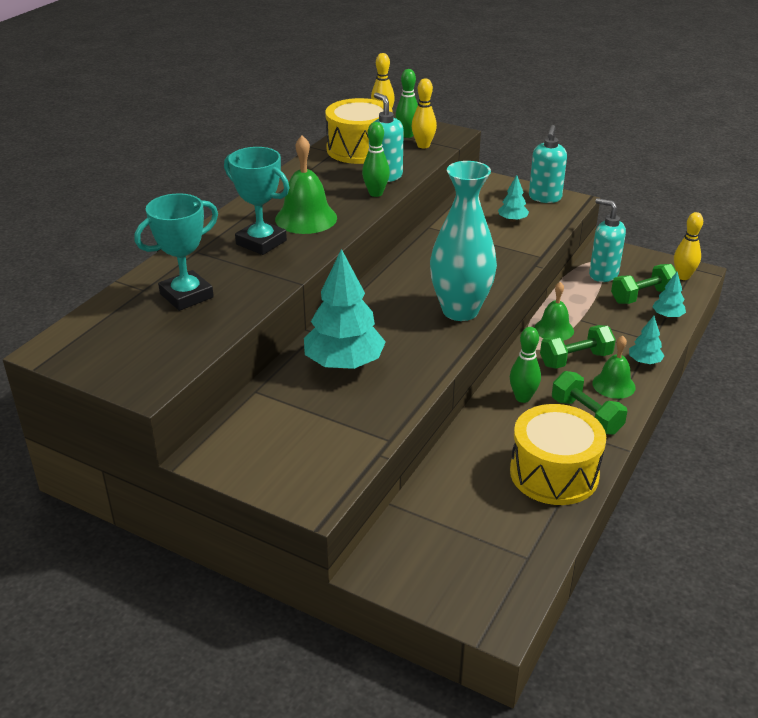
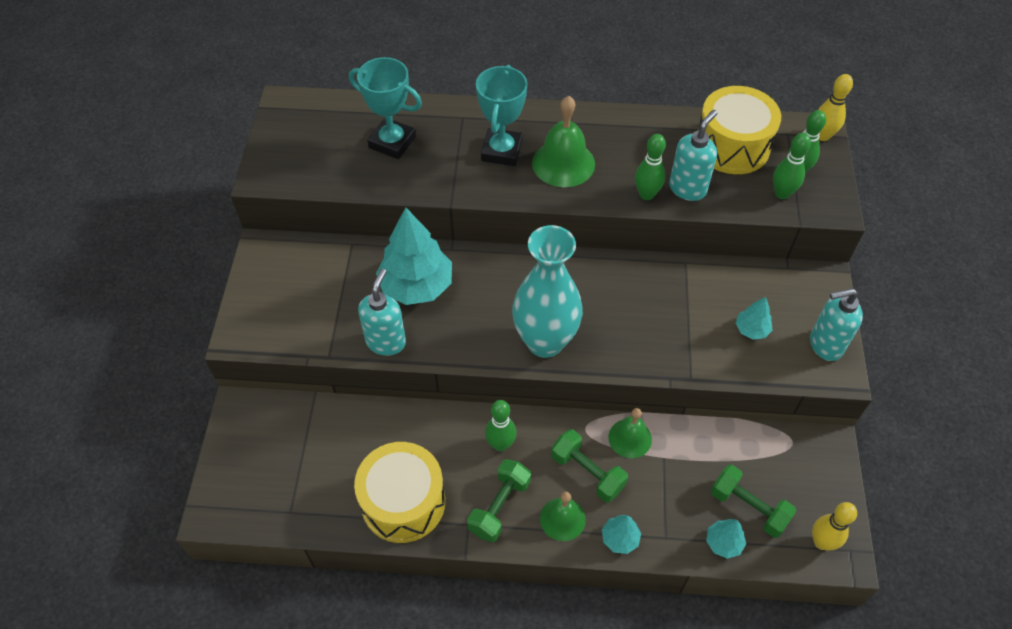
camera: 65 degrees right, 20 degrees up
(423, 145) = (782, 193): yellow bowling pin -> green bowling pin
(603, 274) = (768, 456): turquoise soap dispenser -> turquoise soap dispenser (386, 342)

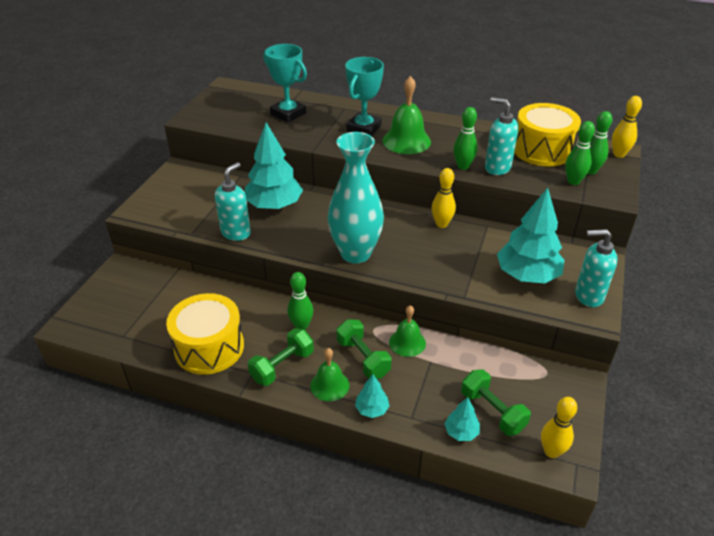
camera: 15 degrees right, 15 degrees down
(632, 272) = (441, 224): none -> yellow bowling pin
(687, 188) = (497, 168): turquoise soap dispenser -> turquoise soap dispenser turned 105 degrees counterclockwise
(751, 329) = (527, 275): turquoise tree -> turquoise tree, size x2.14

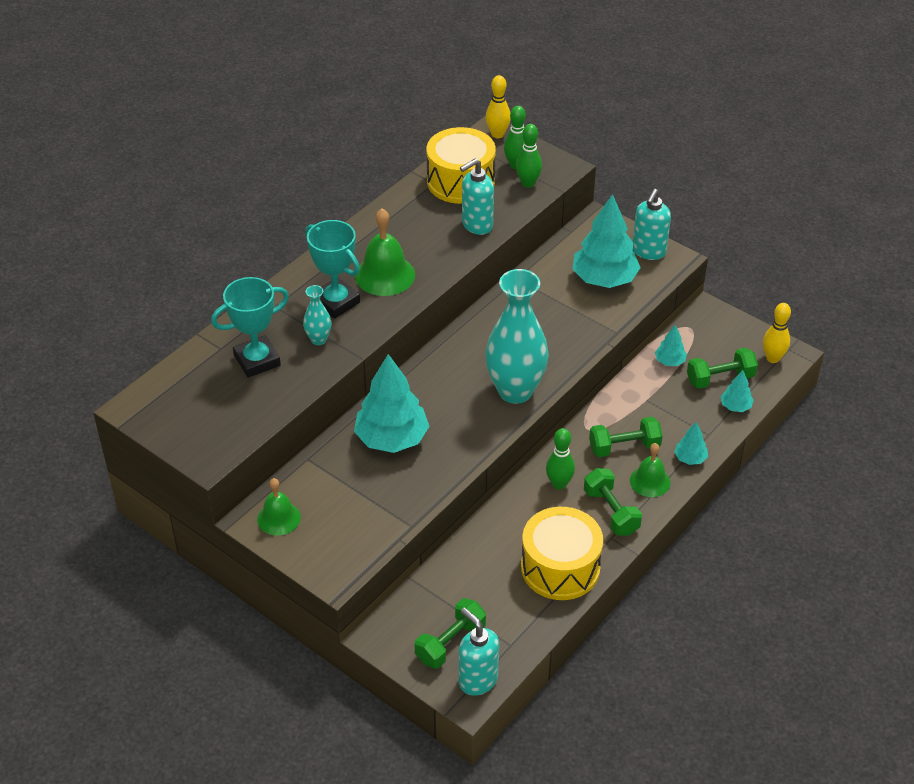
camera: 70 degrees left, 5 degrees up
(120, 303) = (450, 643): none -> green dumbbell
(236, 233) = (430, 483): turquoise soap dispenser -> turquoise soap dispenser (477, 680)
(321, 130) = (318, 339): none -> turquoise vase
(407, 342) = (616, 408): green bell -> green bell (279, 518)
(441, 224) = (497, 310): yellow bowling pin -> none
(463, 166) = (460, 248): green bowling pin -> none
(490, 367) = (670, 361): none -> turquoise tree

